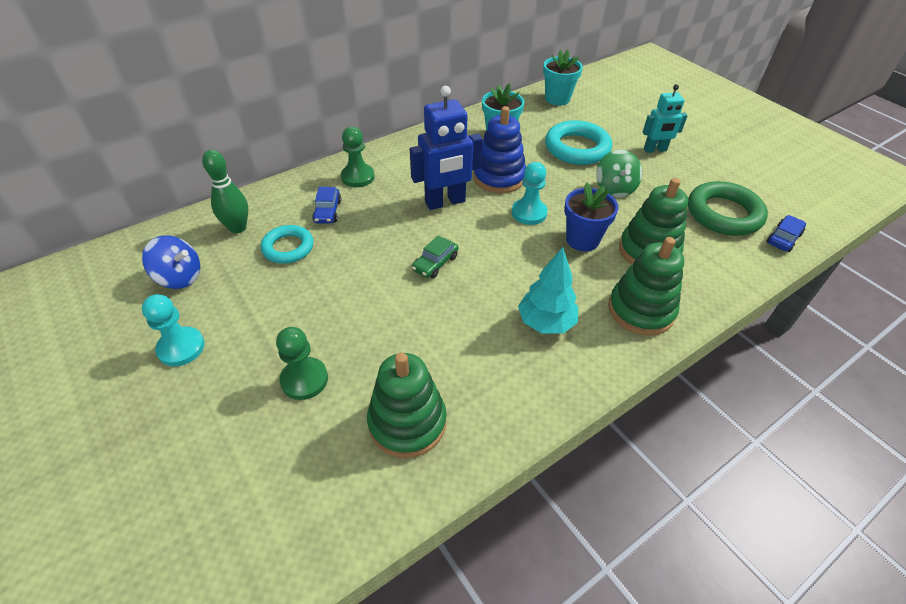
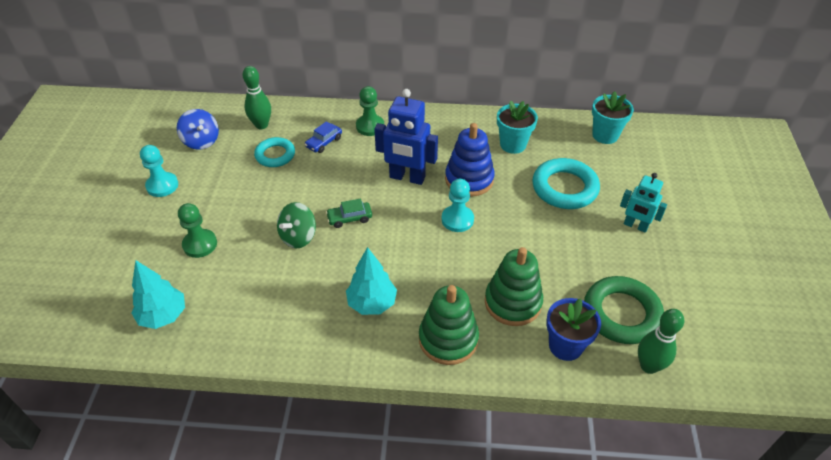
camera: 40 degrees right, 0 degrees up
(349, 481) = (163, 316): none -> turquoise tree
(407, 422) = (223, 306): green stacking toy -> none
(582, 240) = (471, 263): blue flower pot -> blue flower pot (565, 346)
(614, 188) = (552, 239): green spinning top -> green spinning top (298, 237)
(783, 238) = (648, 366): blue car -> green bowling pin

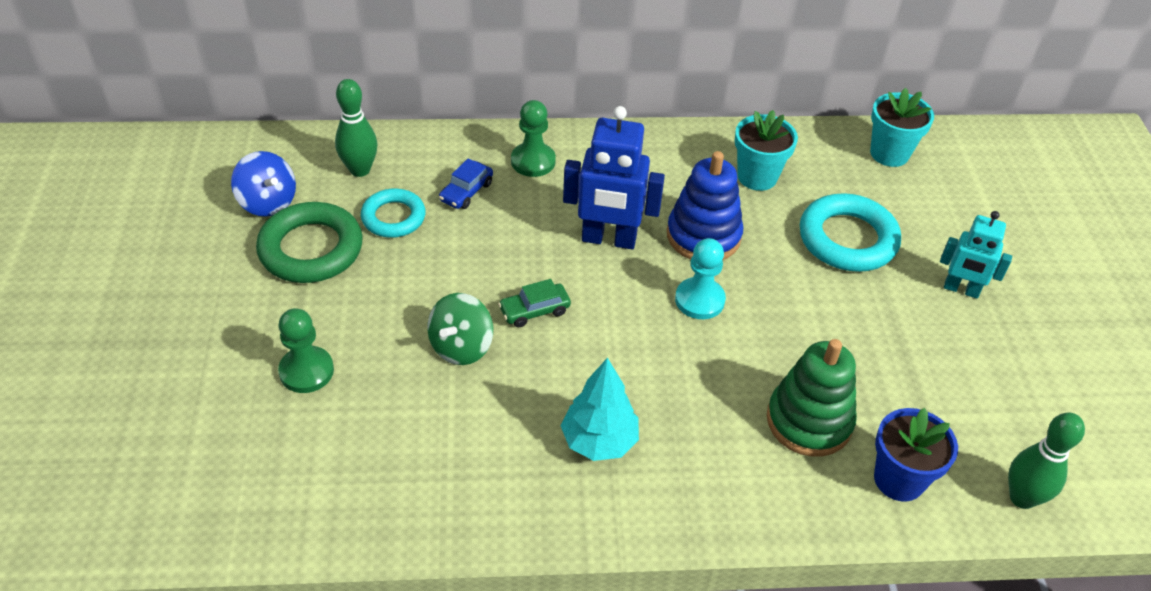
camera: 10 degrees left, 0 degrees up
(162, 185) = (221, 280): turquoise pawn -> none
(163, 316) = (275, 491): turquoise tree -> none
(448, 339) = (726, 486): green stacking toy -> none
(621, 314) = (968, 424): green ring -> green ring (311, 249)

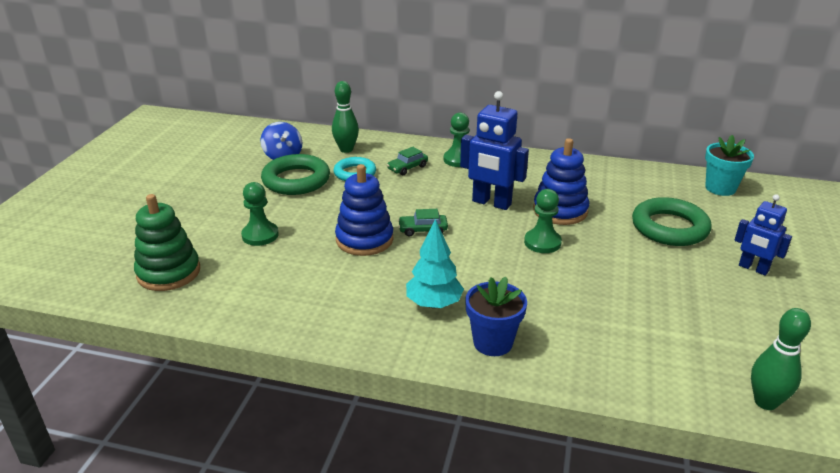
camera: 20 degrees right, 15 degrees down
(461, 346) = (364, 239): green spinning top -> blue stacking toy
(466, 192) = (407, 168): blue car -> green car
(699, 300) = (542, 242): turquoise pawn -> green pawn
(757, 177) = (613, 187): turquoise flower pot -> none
(809, 421) = (598, 321): green stacking toy -> green stacking toy (169, 272)
(847, 239) = (669, 228): turquoise ring -> green ring
(899, 479) = (659, 369): blue flower pot -> blue flower pot (493, 342)
(961, 290) = (753, 268): turquoise robot -> blue robot

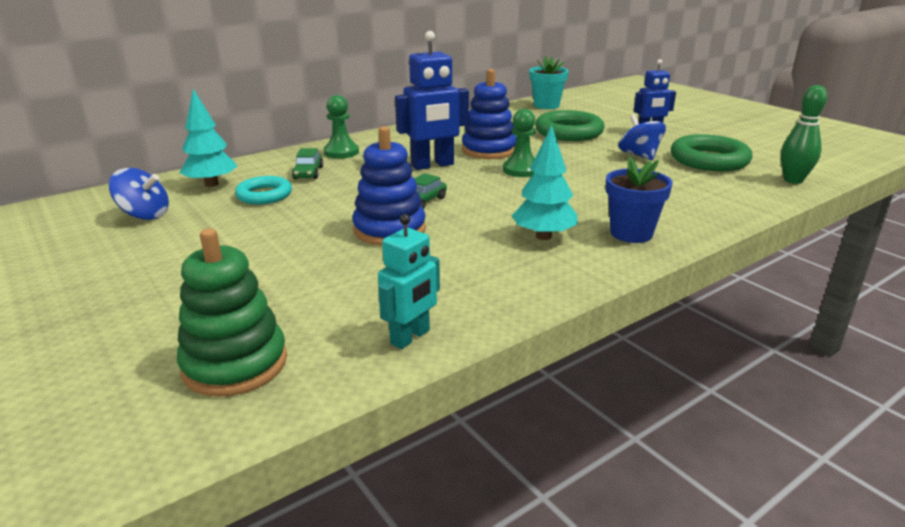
camera: 50 degrees left, 5 degrees down
(244, 313) = (410, 337): none -> turquoise robot
(260, 235) = (274, 278): green pawn -> none
(296, 180) = (209, 224): green ring -> green ring (709, 160)
(346, 149) = (212, 184): green bowling pin -> turquoise tree
(675, 286) = (639, 155): none -> blue spinning top

